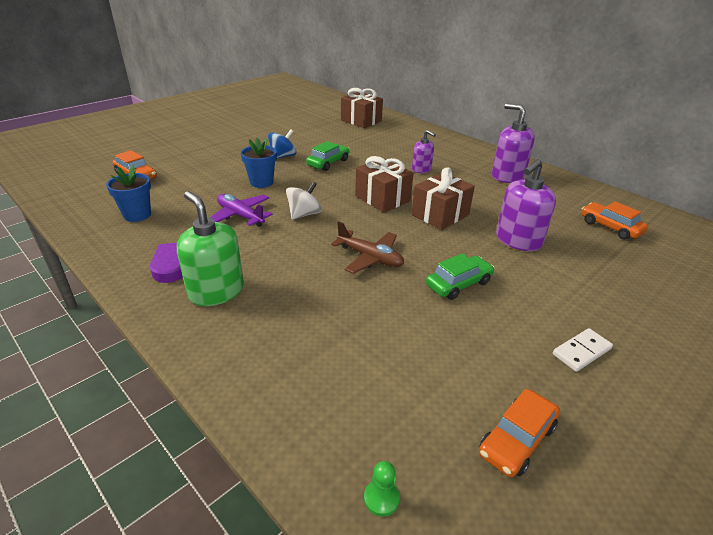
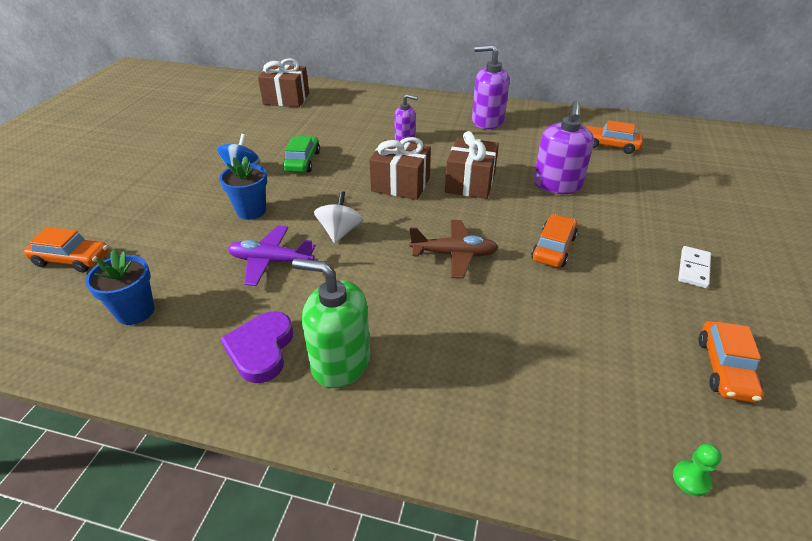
camera: 30 degrees left, 5 degrees up
(458, 284) = (553, 248): green car -> orange car

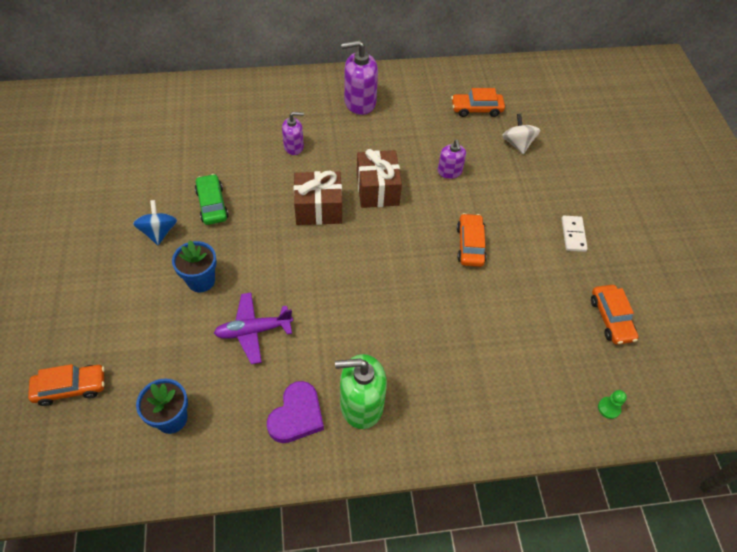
camera: 25 degrees left, 15 degrees up
(261, 349) = (296, 415): purple heart -> purple heart turned 135 degrees counterclockwise
(286, 99) = (141, 117): brown gift -> none
(340, 232) = (294, 280): white spinning top -> white spinning top (517, 144)
(454, 254) = (398, 275): brown plane -> none
(557, 185) = (449, 172): purple soap dispenser -> purple soap dispenser, size x0.59

